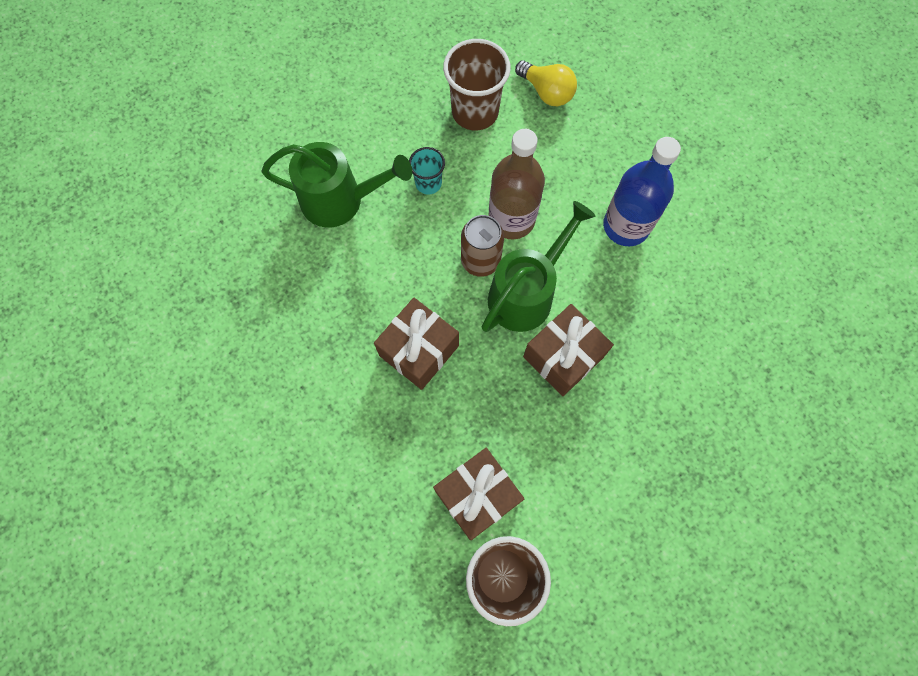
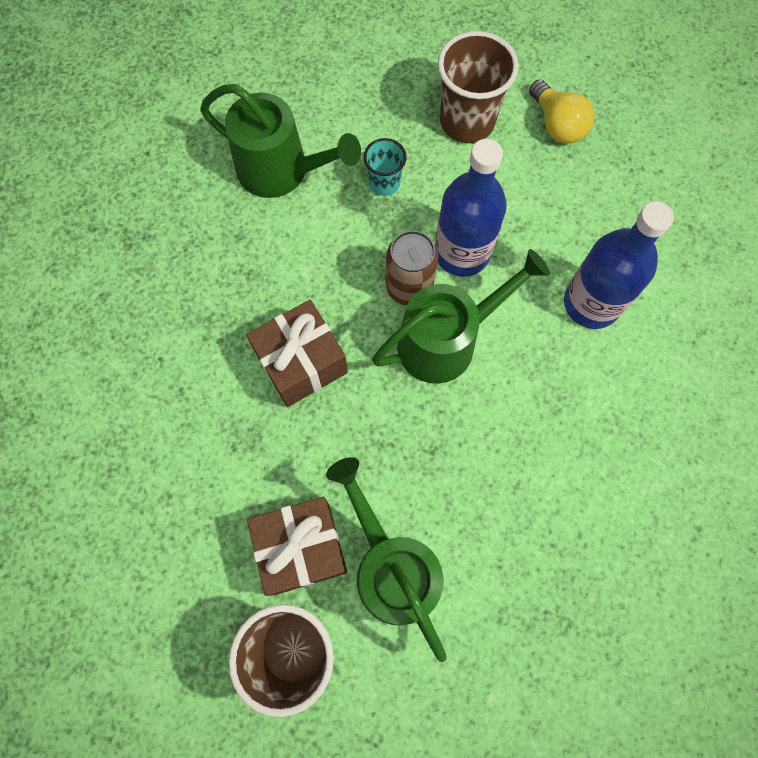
camera: 20 degrees right, 0 degrees up
(511, 219) = (462, 252): brown bottle -> blue bottle
(552, 484) = (391, 567): none -> green watering can
(563, 357) = (460, 427): brown gift -> none

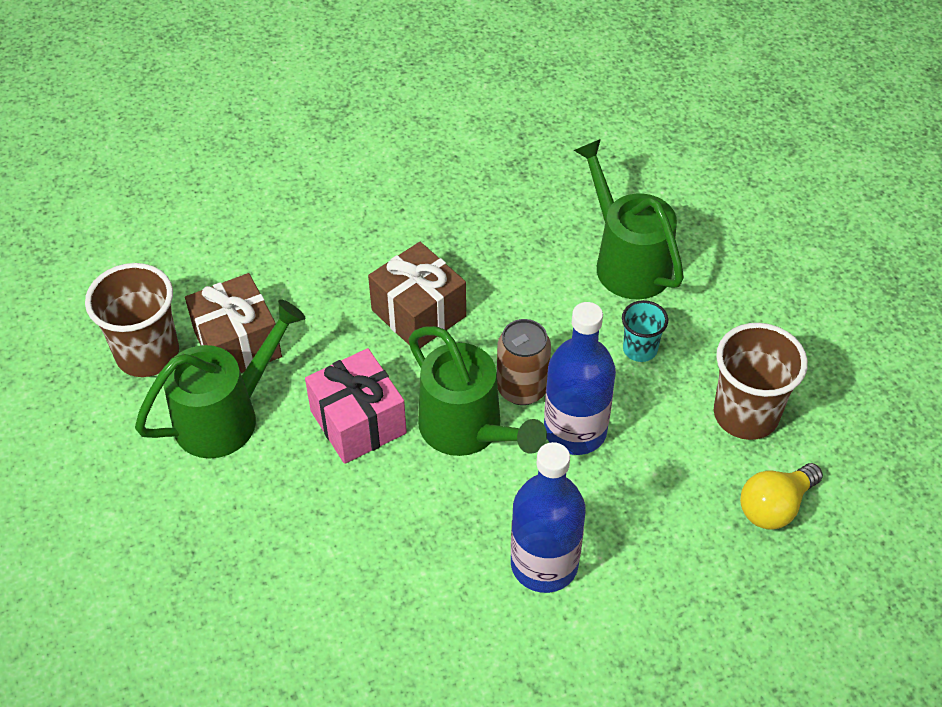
camera: 80 degrees right, 20 degrees down
(281, 171) = (626, 261): green watering can -> green watering can turned 135 degrees clockwise
(421, 438) = (358, 422): none -> pink gift

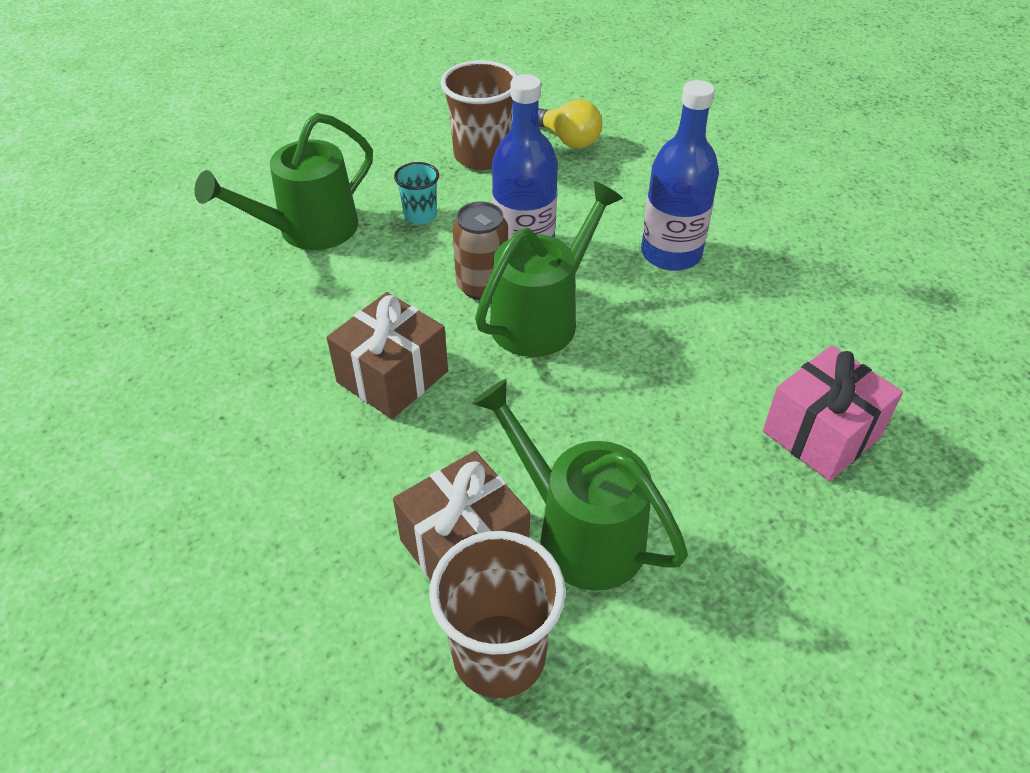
camera: 100 degrees left, 5 degrees down
(358, 422) = (555, 404): pink gift -> pink gift (821, 434)

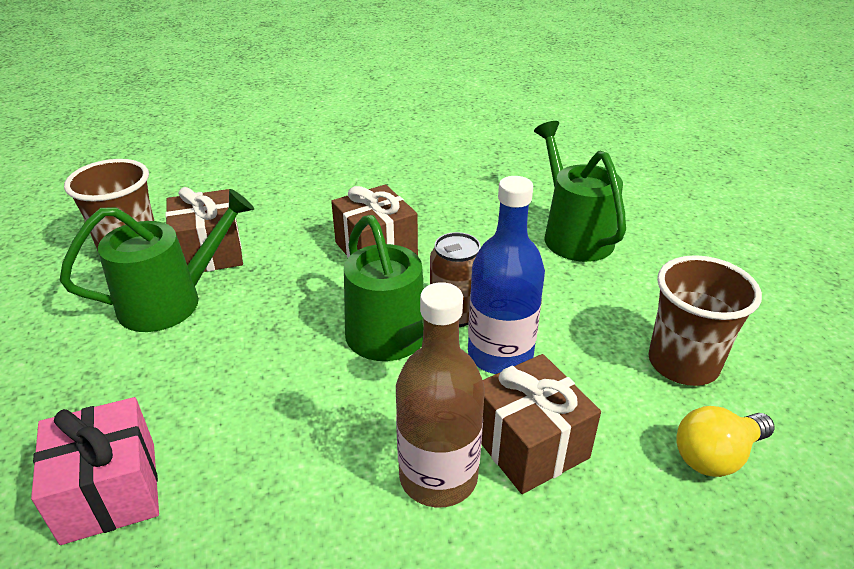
camera: 110 degrees right, 10 degrees down
(420, 215) = (577, 297): turquoise cup -> none
(612, 217) = (529, 444): none -> brown gift
(671, 254) = (438, 476): blue bottle -> brown bottle

